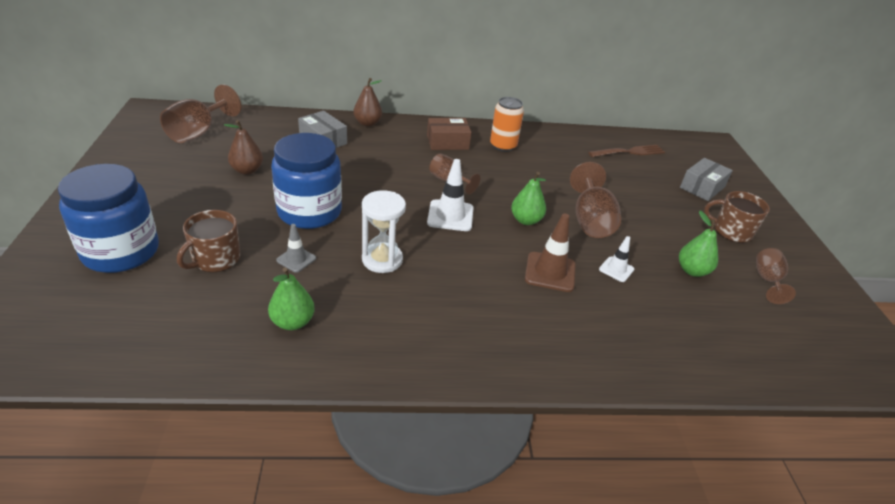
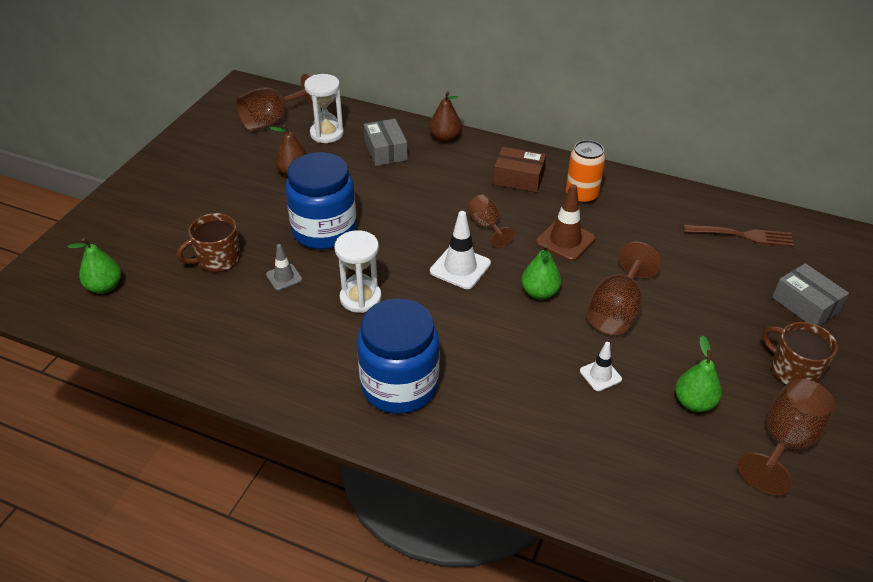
camera: 30 degrees right, 5 degrees up
(121, 252) = (149, 233): blue jar -> blue jar (399, 385)
(259, 135) = (327, 134): none -> white hourglass
(293, 322) = (247, 336): green pear -> green pear (105, 287)
(550, 272) = (522, 357): brown traffic cone -> brown traffic cone (565, 240)
(702, 187) = (805, 304): grey box -> grey box turned 75 degrees clockwise
(767, 281) = (785, 442): brown goblet -> brown goblet, size x1.63

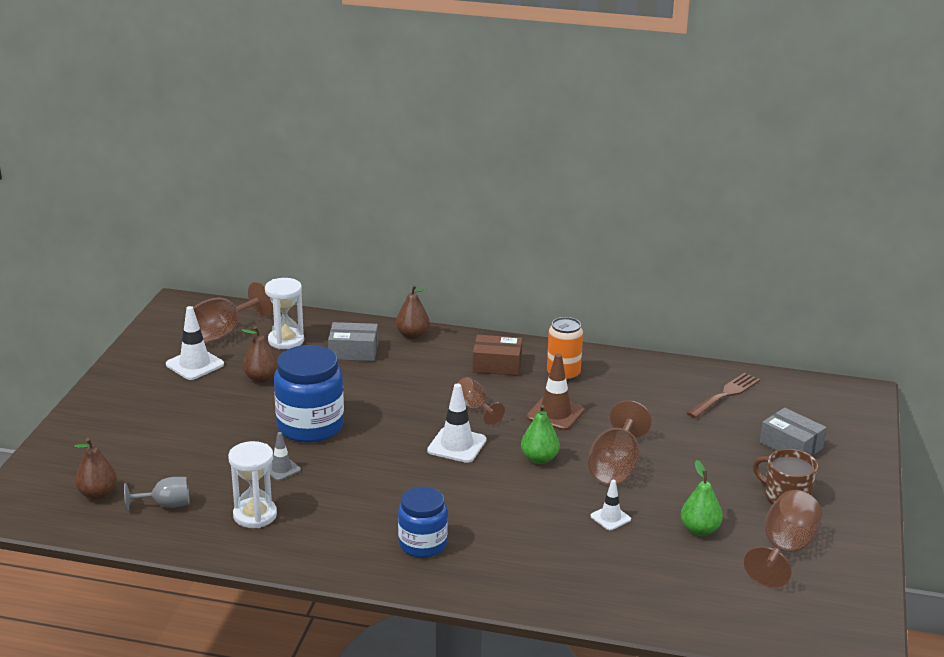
camera: 10 degrees left, 15 degrees down
(105, 287) = (98, 494): green pear -> brown pear
(163, 307) = (166, 505): none -> grey goblet
(217, 259) = (207, 460): brown mug -> none
(237, 152) = (195, 364): none -> white traffic cone
(360, 298) = (364, 479): white hourglass -> white hourglass (255, 515)
(386, 151) = (353, 351): grey box -> grey box turned 60 degrees counterclockwise
(399, 385) = (422, 544): blue jar -> blue jar, size x0.64
(742, 235) = (725, 395): brown fork -> brown fork turned 45 degrees counterclockwise

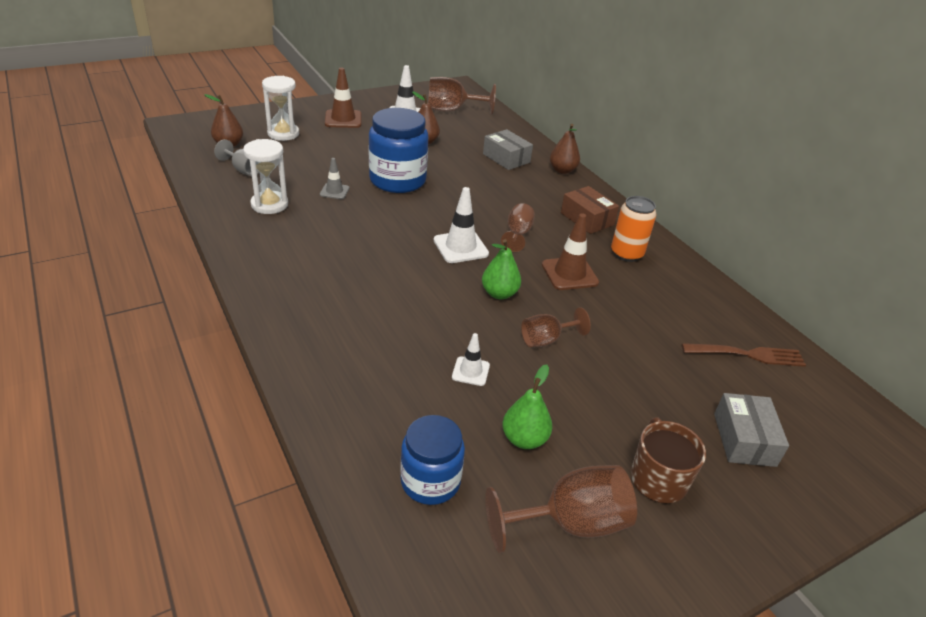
camera: 45 degrees right, 10 degrees up
(147, 403) = (343, 119): none -> brown traffic cone
(286, 340) = (478, 131): white hourglass -> white hourglass (283, 134)
(422, 544) = (316, 288): blue jar -> blue jar (430, 481)
(616, 467) = (546, 340): brown goblet -> brown goblet, size x0.61

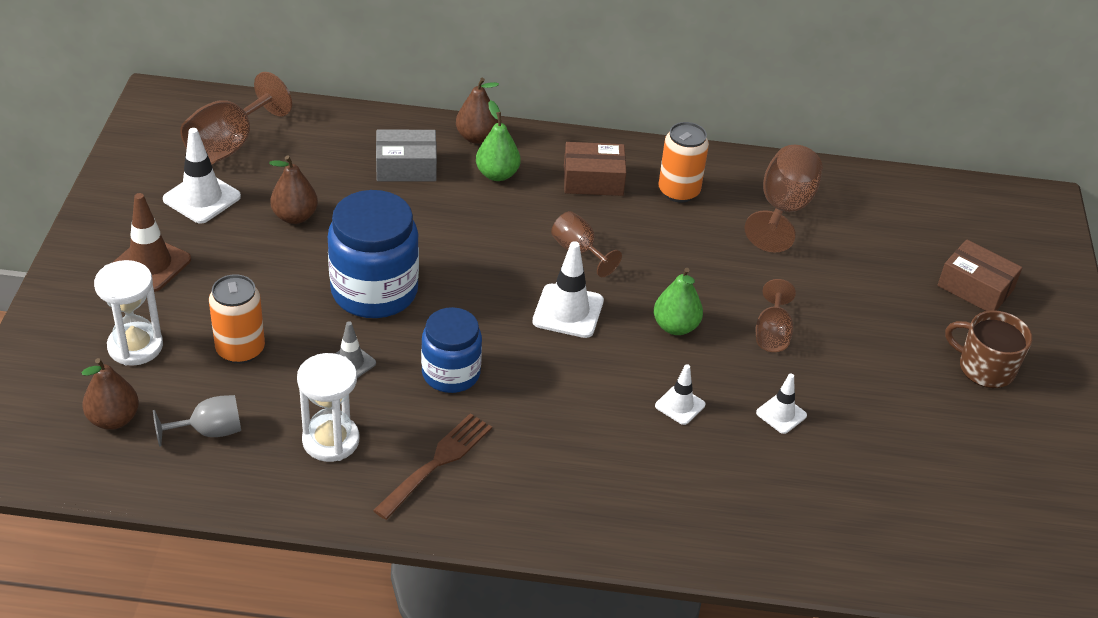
camera: 55 degrees left, 5 degrees up
(310, 159) = (240, 349): none -> orange can
(428, 320) = (680, 405): none -> white traffic cone
(430, 481) = (905, 516): blue jar -> blue jar (451, 373)
(524, 439) = (892, 426): green pear -> green pear (497, 174)
(569, 274) = (681, 254): brown traffic cone -> none
(569, 523) = (999, 451): brown goblet -> brown goblet (783, 209)
(744, 439) = (975, 288): grey box -> brown box
(747, 355) = (881, 214): brown fork -> brown fork (436, 464)

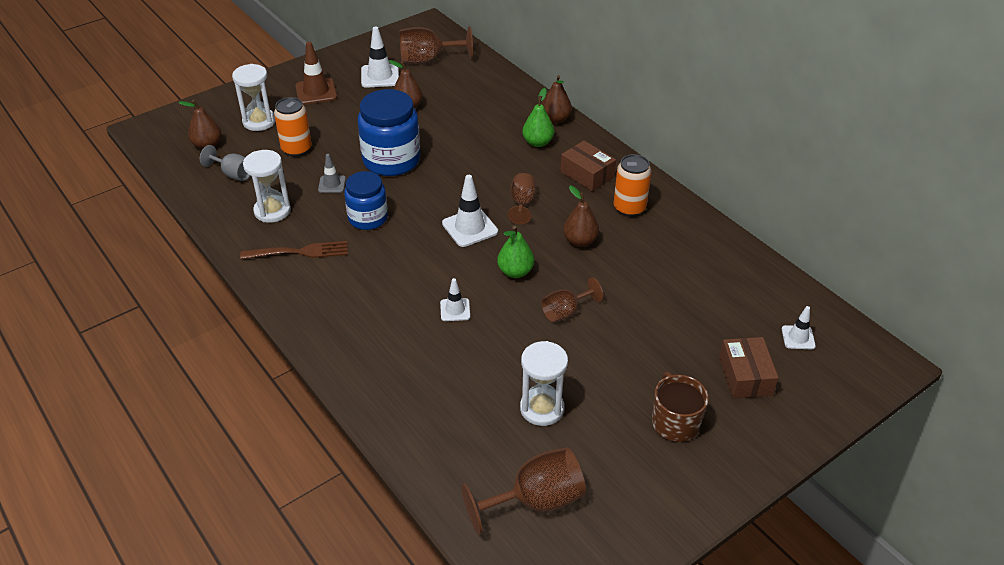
camera: 50 degrees right, 0 degrees up
(406, 167) = (496, 113): grey box -> none
(685, 254) = (580, 241): none -> brown pear
(781, 414) = (503, 353): white traffic cone -> white traffic cone (798, 337)
(783, 209) = (681, 254): brown goblet -> brown goblet (535, 501)
(882, 438) = (542, 408): none -> white hourglass

